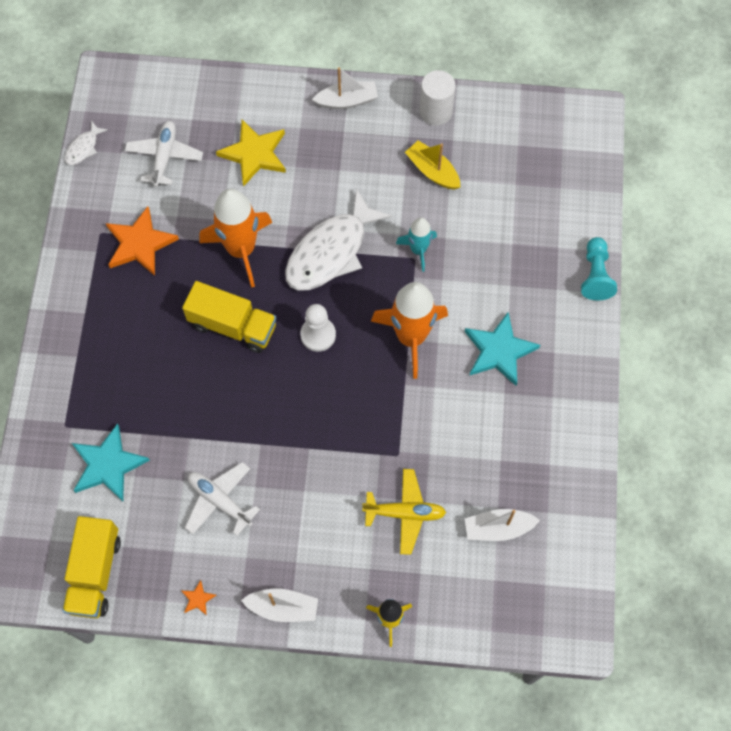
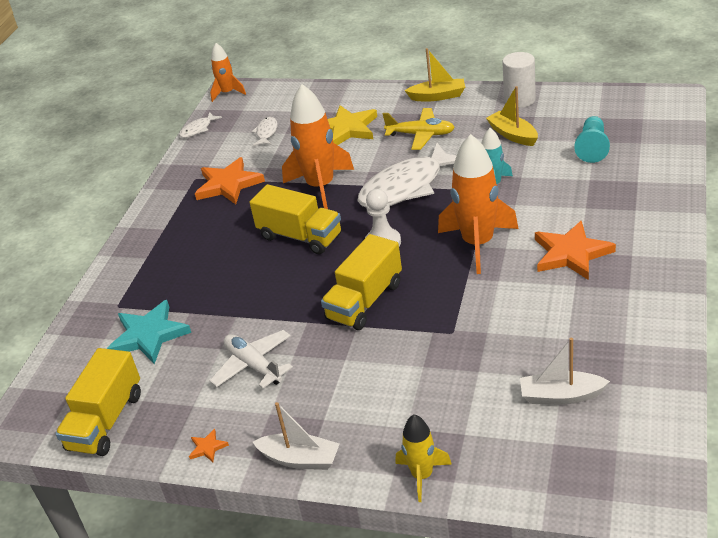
camera: 15 degrees right, 30 degrees down
(104, 82) = (228, 93): none -> orange rocket
(164, 157) = (266, 132): white plane -> white fish
(311, 416) = (365, 301): none -> yellow truck
(347, 101) = (438, 96): white boat -> yellow boat
(405, 513) = (453, 380): yellow plane -> yellow plane (421, 135)
(499, 351) = (571, 254): turquoise star -> orange star
(595, 275) = (677, 199): turquoise pawn -> turquoise pawn (592, 148)

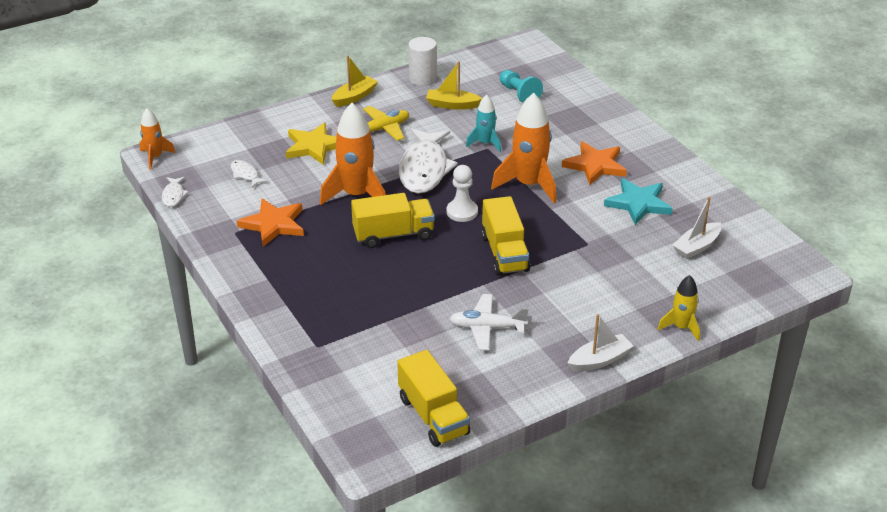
camera: 50 degrees left, 0 degrees up
(149, 335) = (377, 351): turquoise star -> turquoise star (638, 203)
(207, 447) = (531, 388): orange star -> none

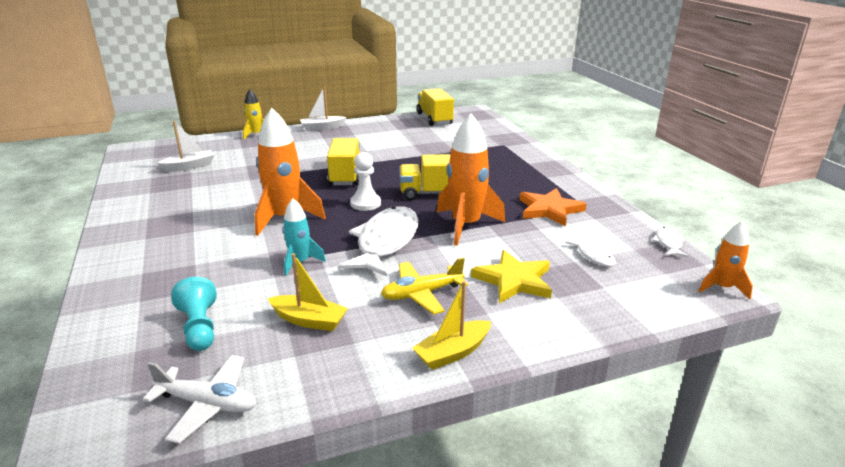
camera: 170 degrees left, 10 degrees down
(422, 79) = (329, 377): white cylinder -> none
(487, 328) = (384, 143): white plane -> white plane (207, 404)
(595, 165) = (200, 228): orange star -> none
(638, 203) = (198, 195): turquoise star -> none

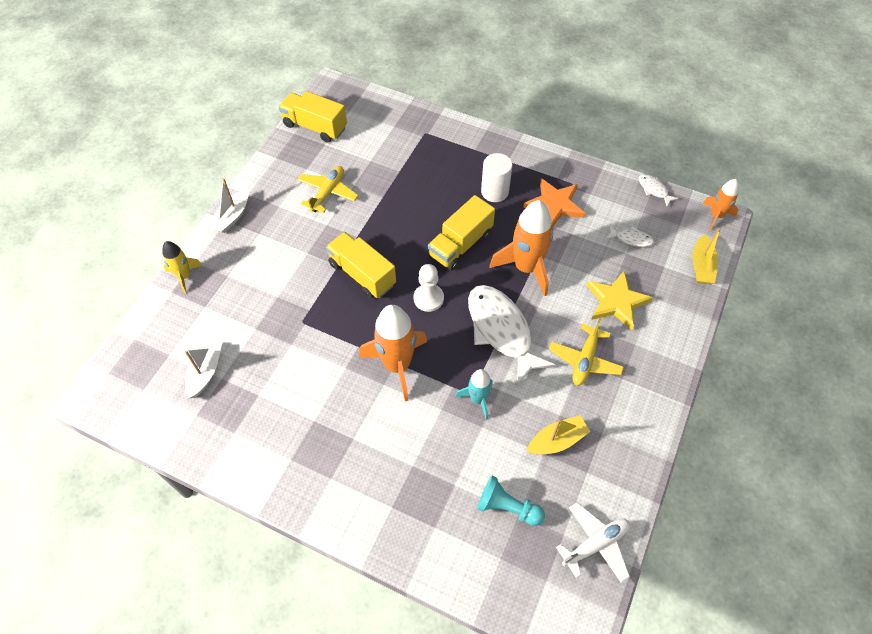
camera: 45 degrees left, 30 degrees up
(392, 141) = (328, 193): none -> yellow plane
(453, 352) = (656, 391): yellow boat -> yellow boat (701, 266)
(509, 184) = (494, 192): none -> white cylinder

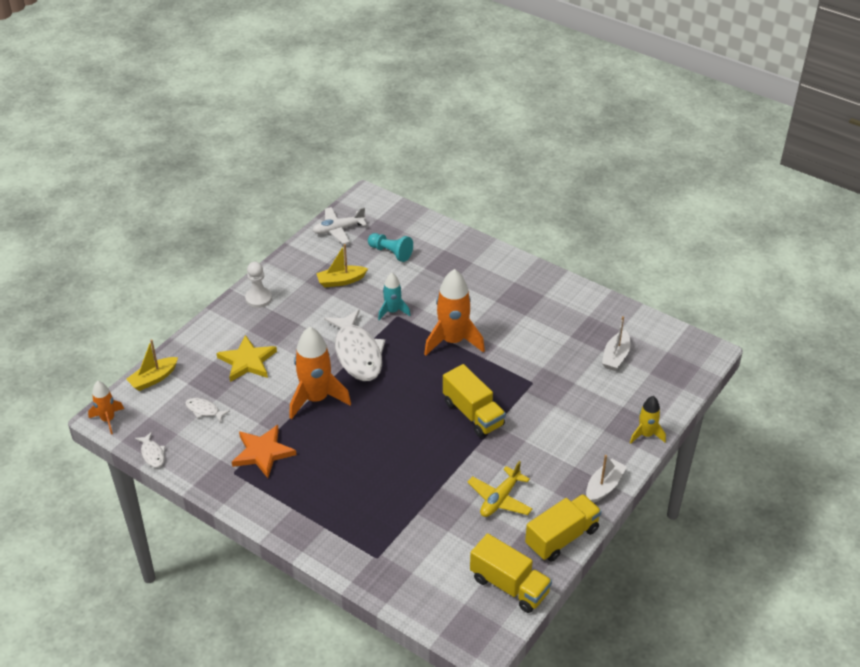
camera: 170 degrees left, 15 degrees down
(428, 298) = (415, 386): white pawn -> white pawn (258, 298)
(460, 244) = (372, 427): yellow truck -> yellow truck (562, 537)
(494, 192) = (319, 475): white cylinder -> none
(585, 360) = (296, 325): yellow plane -> none
(701, 266) = (153, 379): yellow boat -> yellow boat turned 150 degrees counterclockwise

